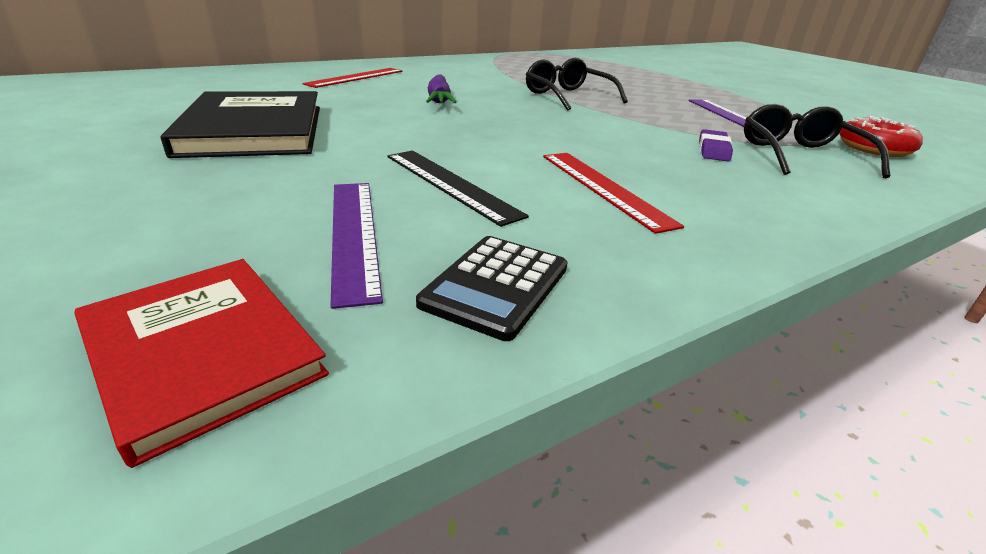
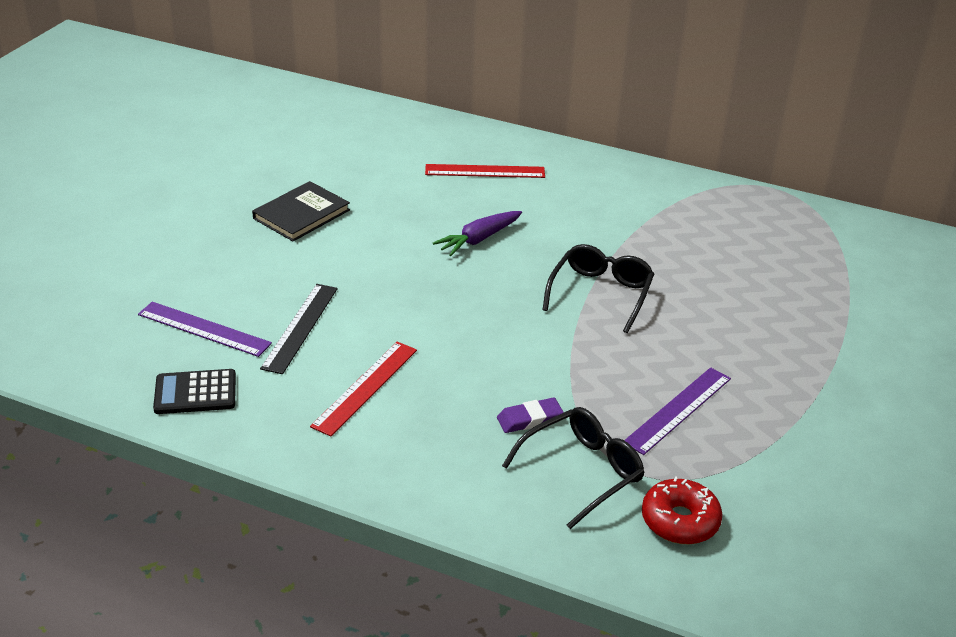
camera: 55 degrees right, 5 degrees up
(202, 352) = (88, 346): red book -> none
(254, 130) = (301, 214): black book -> black book, size x0.65
(354, 234) = (204, 329): purple ruler -> purple ruler turned 75 degrees clockwise

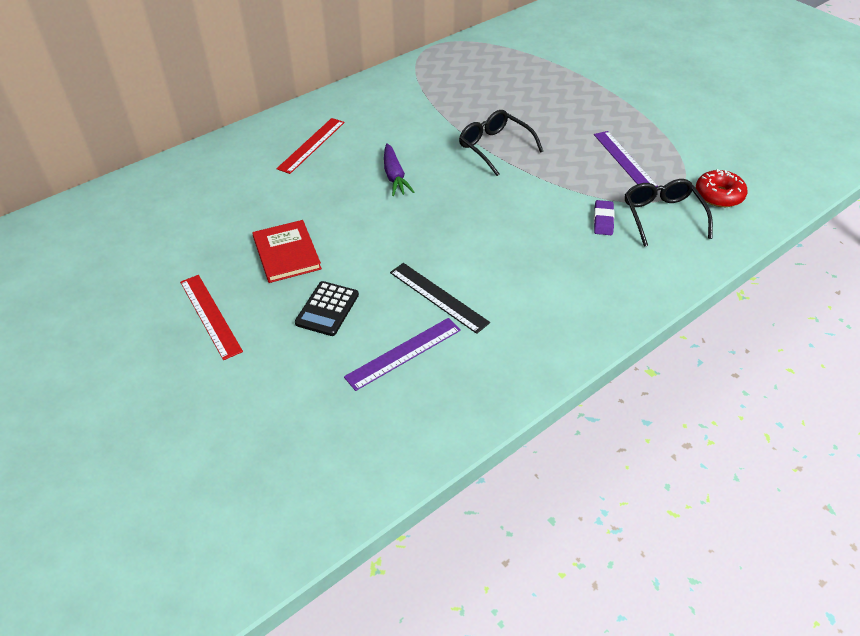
camera: 60 degrees left, 10 degrees up
(195, 393) = (484, 379): black calculator -> black calculator (327, 309)
(301, 214) = (287, 253): black book -> red book
(365, 387) = (529, 284): red ruler -> red ruler (210, 316)

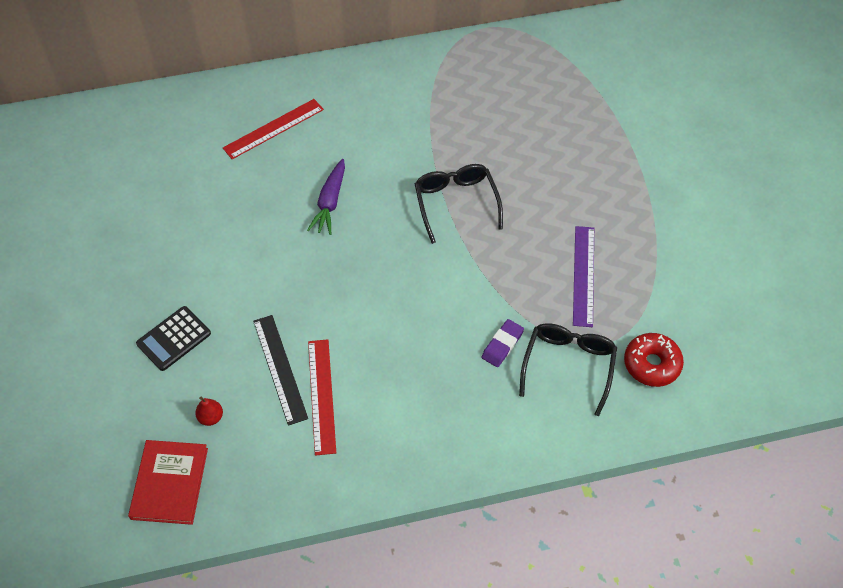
camera: 25 degrees right, 10 degrees up
(210, 316) = (72, 302): red ruler -> red ruler (321, 396)
(287, 253) = (174, 258): red book -> red book (169, 483)
(403, 353) = (211, 417): purple ruler -> red pear

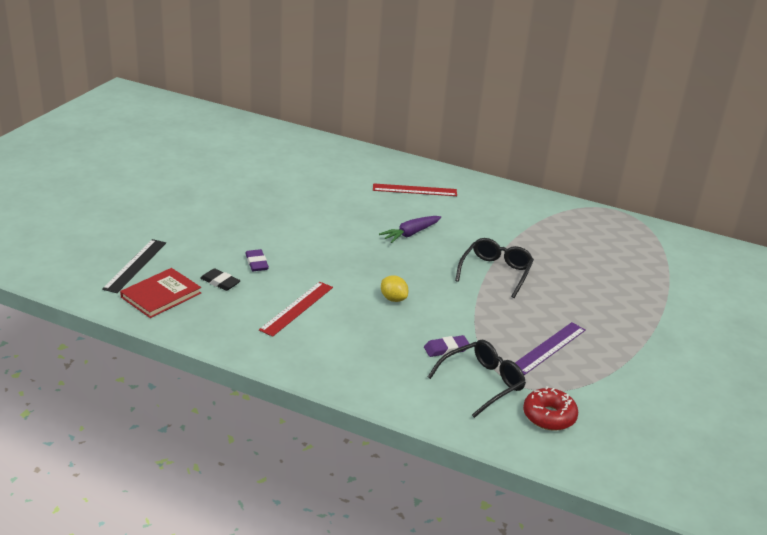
camera: 35 degrees right, 25 degrees down
(174, 339) = (243, 241): black calculator -> none
(211, 417) = (220, 282): red pear -> black eraser
(219, 360) = (256, 263): none -> purple eraser
(279, 369) = (287, 284): black ruler -> black ruler (135, 265)
(398, 312) = (393, 299): none -> yellow lemon

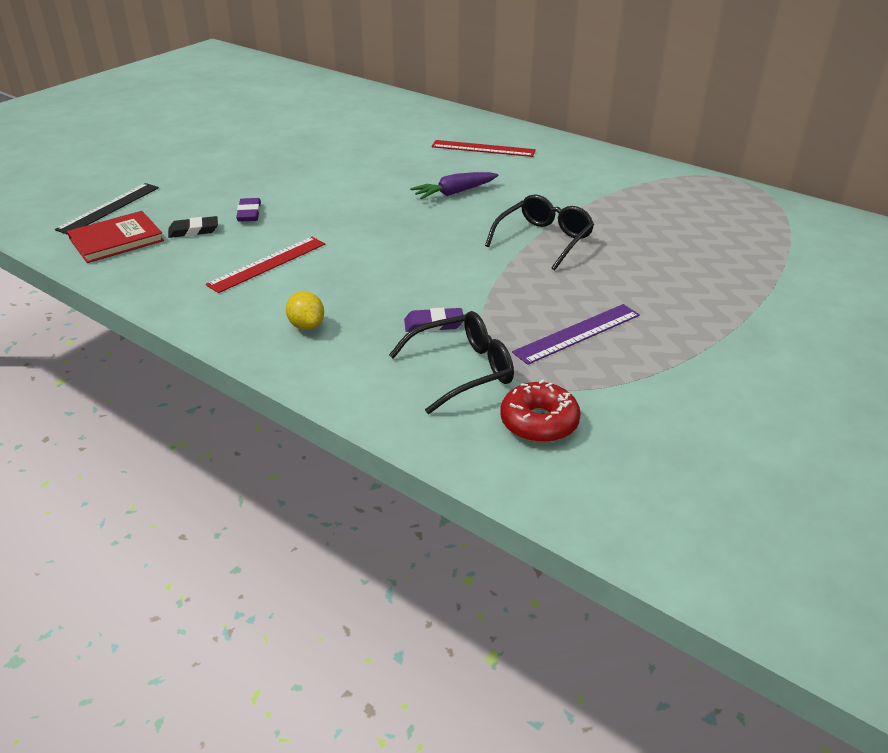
camera: 15 degrees right, 5 degrees up
(220, 282) = (193, 230): black eraser -> black eraser turned 60 degrees counterclockwise
(393, 299) = (394, 261): yellow lemon -> yellow lemon (306, 326)

